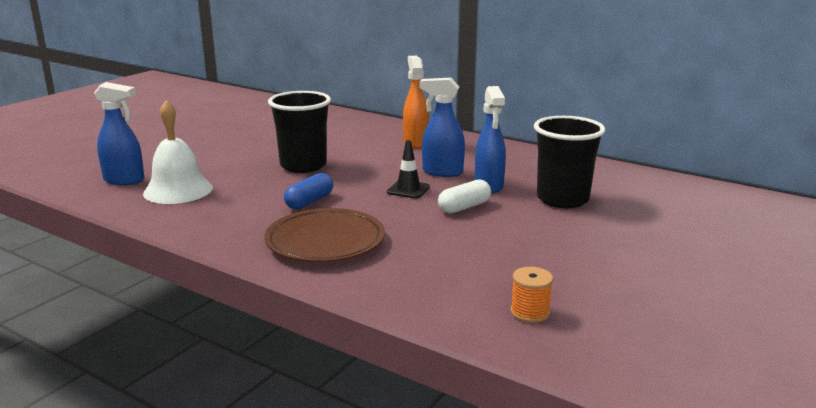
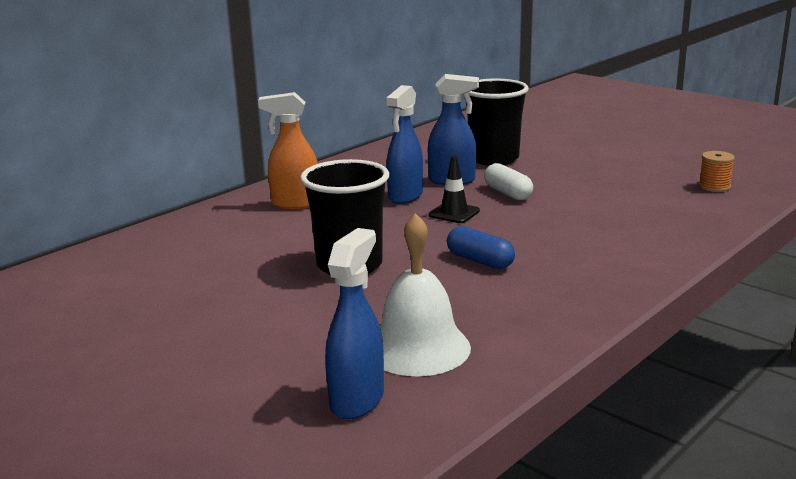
camera: 80 degrees left, 0 degrees up
(325, 242) = (594, 253): brown plate -> none

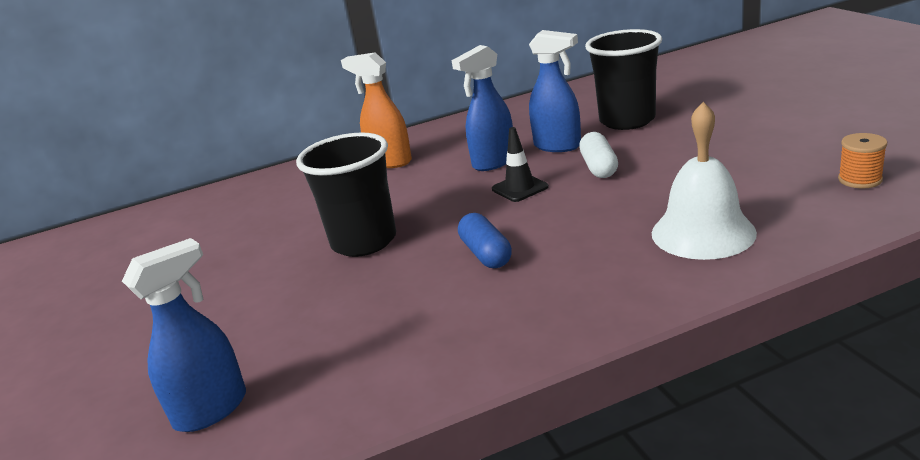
camera: 30 degrees right, 5 degrees up
(418, 348) = (323, 356): white bell -> white bell (703, 232)

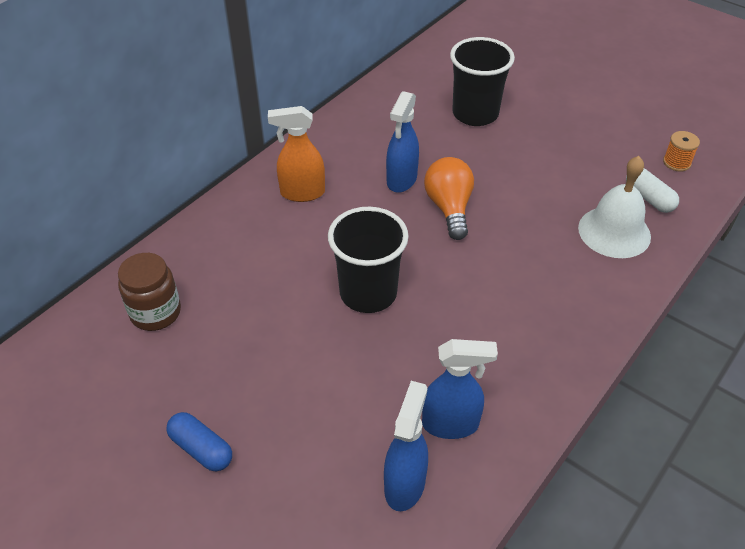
camera: 35 degrees left, 20 degrees up
(179, 225) = (155, 312): none -> brown jar
(486, 254) = (480, 284): blue capsule -> blue capsule (201, 449)
(520, 188) = (449, 208): black traffic cone -> orange light bulb
(558, 146) = (441, 152): blue spray bottle -> blue spray bottle (451, 424)
(599, 167) = (494, 174): white capsule -> white capsule (649, 198)

